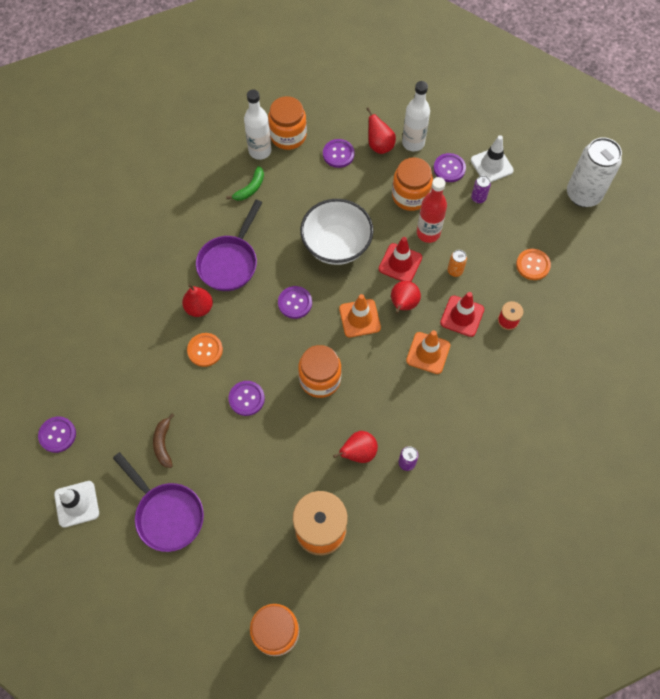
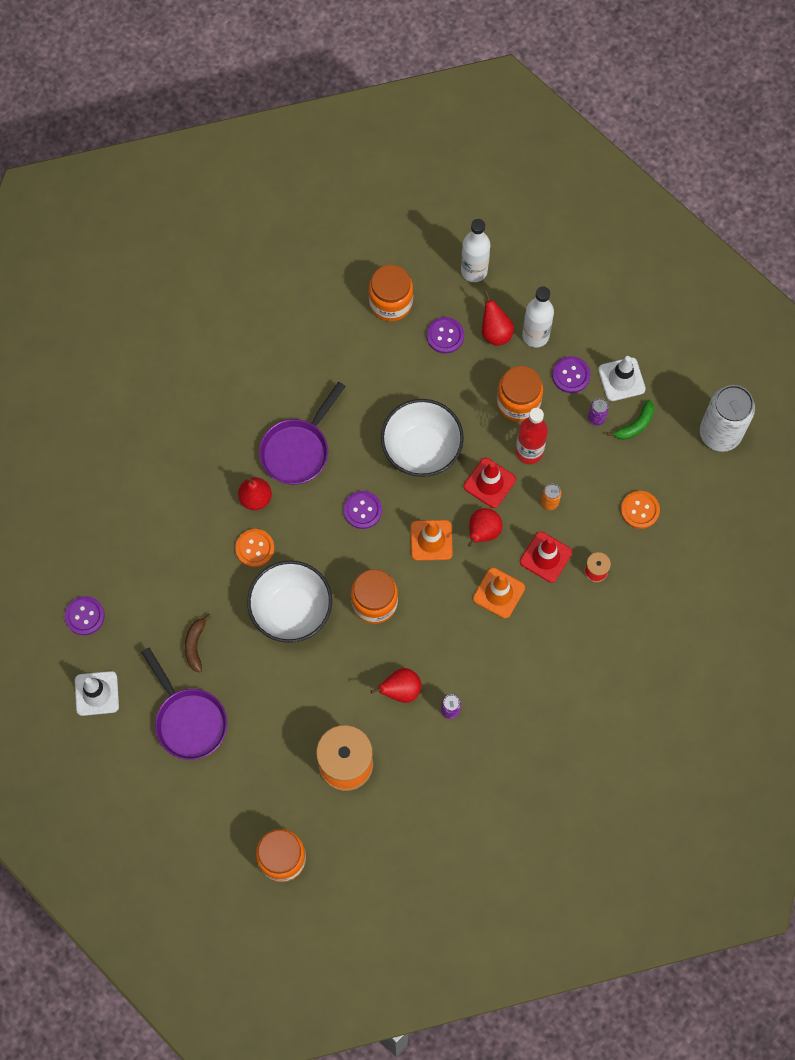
camera: 10 degrees right, 5 degrees up
(246, 398) = (291, 610): purple button -> white bowl
(250, 188) = (335, 363): green banana -> green banana (635, 425)
(260, 151) = (354, 317): white bottle -> white bottle (474, 271)

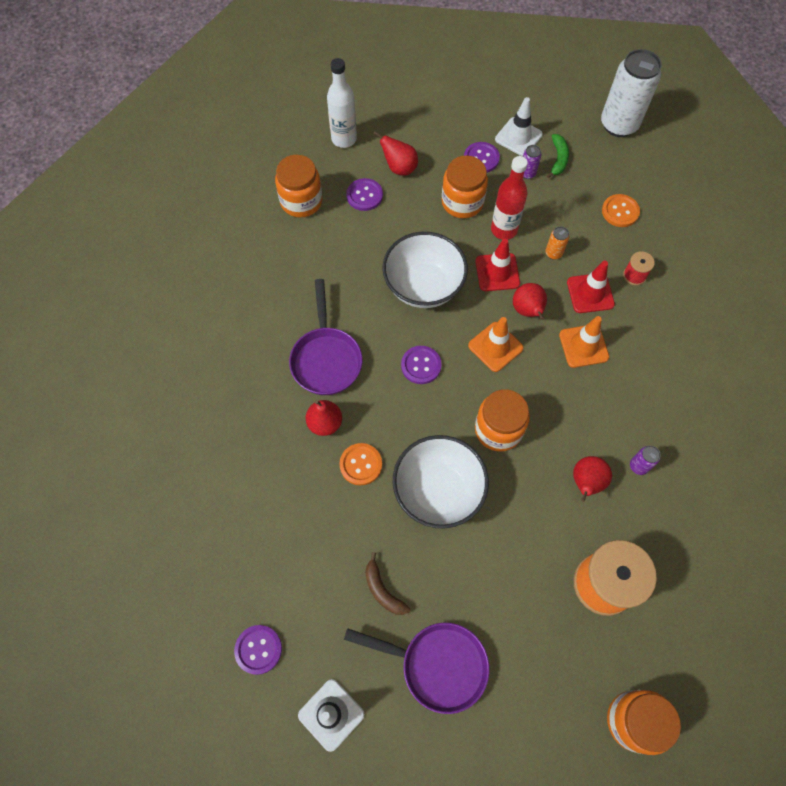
camera: 40 degrees left, 5 degrees down
(535, 335) = (430, 150): white bottle -> none

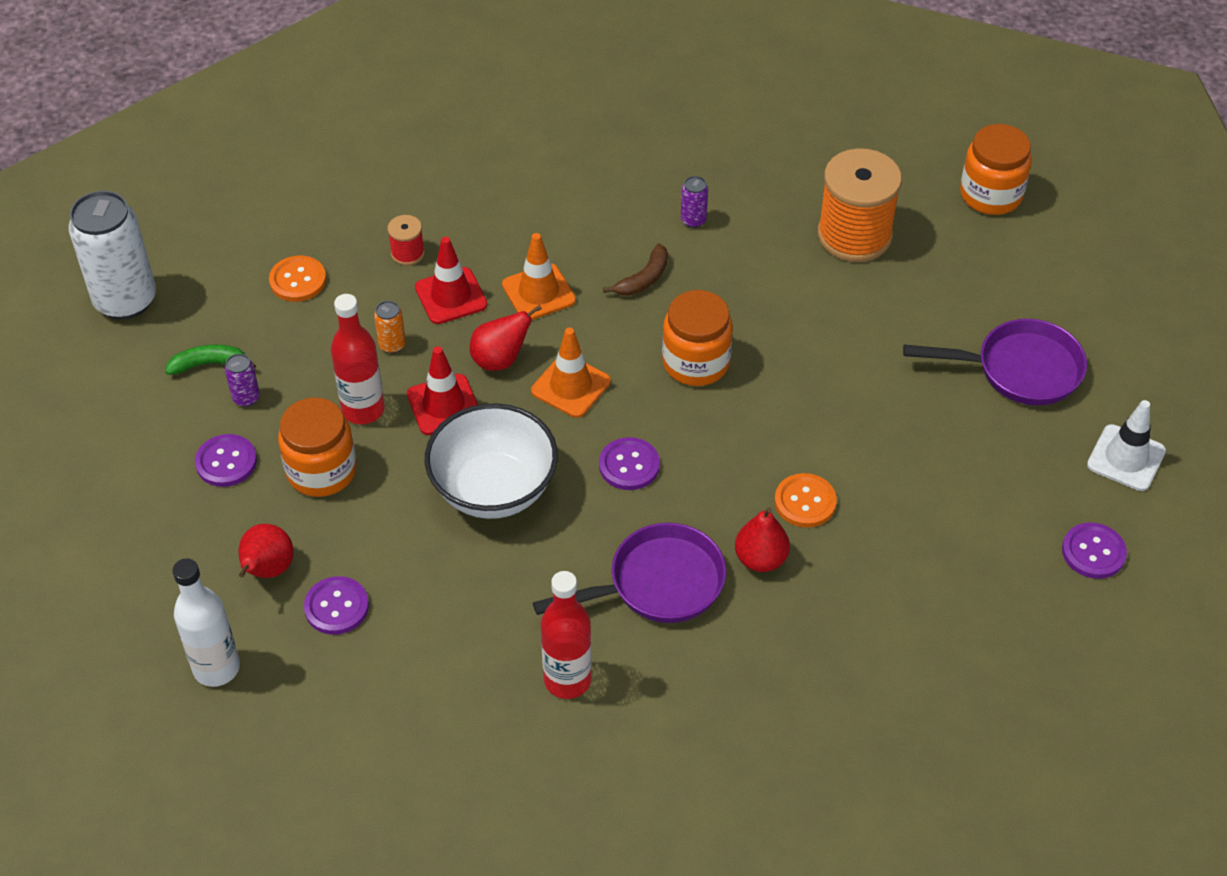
camera: 105 degrees left, 15 degrees down
(277, 296) = (567, 680): none -> red bottle
(301, 201) = (369, 698): orange jar -> none
(383, 590) = (959, 440): brown banana -> brown banana (643, 279)
(437, 665) = (1019, 370): purple pan -> purple pan turned 90 degrees clockwise
(438, 491) = (807, 410): white bowl -> none
(518, 137) = (171, 421): white traffic cone -> none
(586, 483) = (735, 266): red pear -> none

